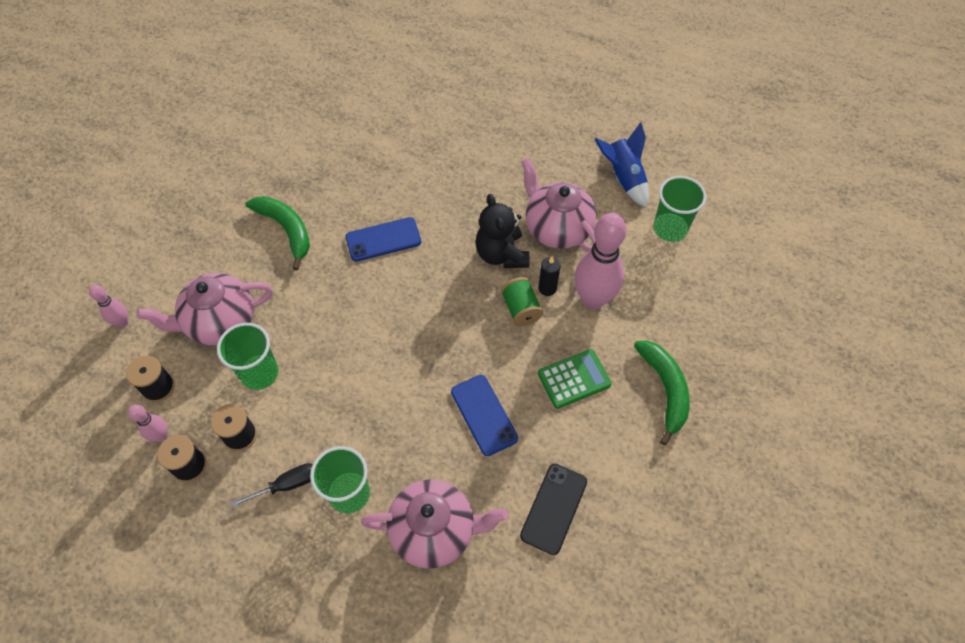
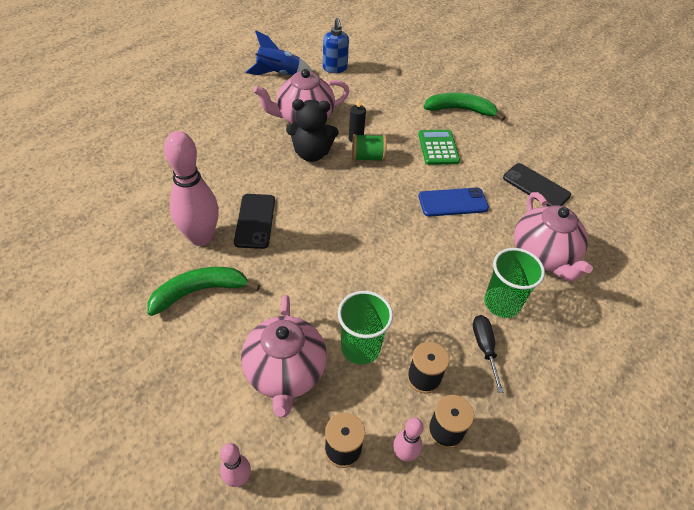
camera: 75 degrees left, 10 degrees down
(383, 239) = (255, 221): blue phone -> black phone
(434, 530) = (543, 256): pink teapot -> pink teapot turned 150 degrees clockwise
(593, 299) = (376, 119): pink bowling pin -> pink bowling pin (201, 237)
(670, 228) = (335, 68): green cup -> blue soap dispenser

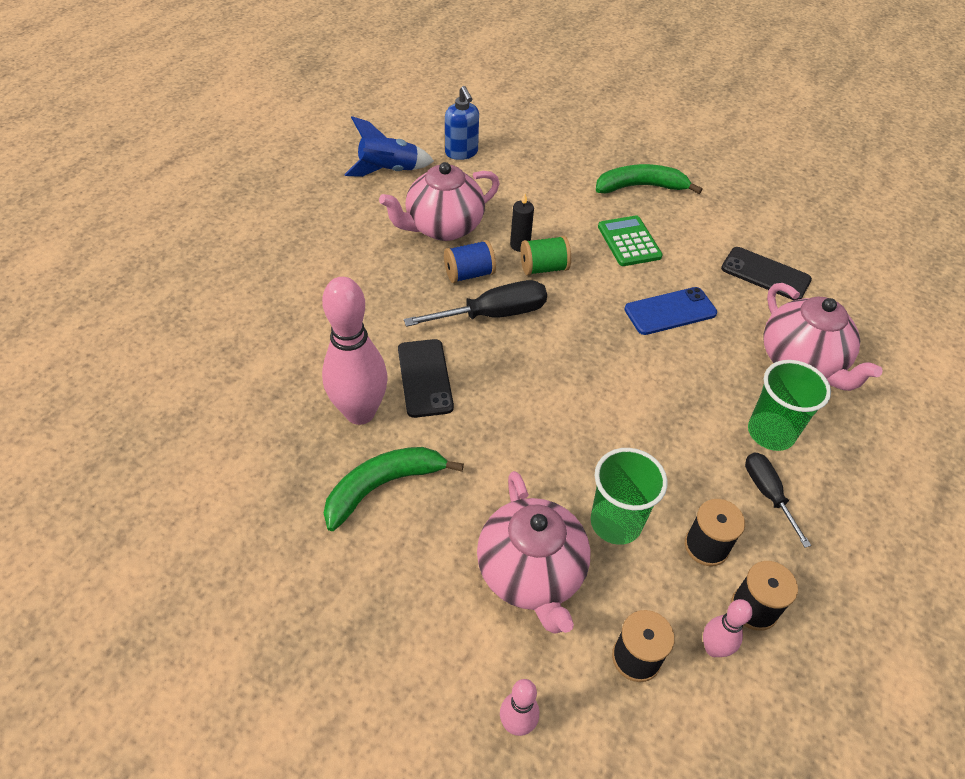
camera: 10 degrees left, 0 degrees up
(311, 153) = (469, 274): black teddy bear -> blue spool
(319, 184) = (493, 314): none -> black screwdriver

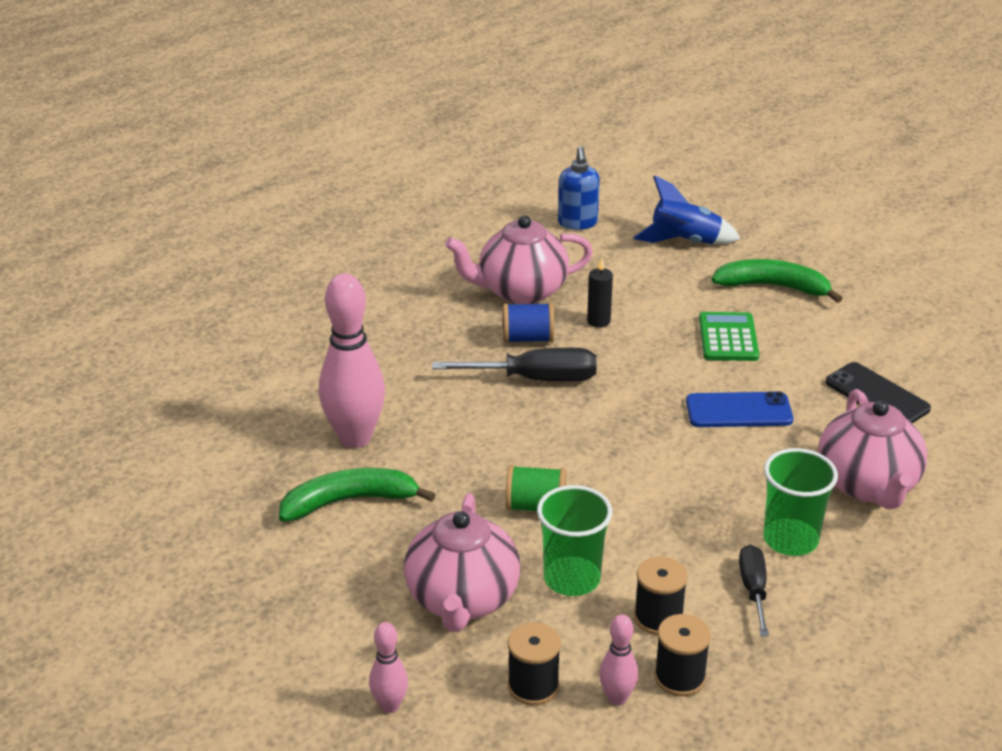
camera: 20 degrees right, 15 degrees down
(388, 171) = (486, 229): blue rocket -> blue rocket (684, 242)
(425, 378) = (434, 421): black phone -> none
(543, 268) = (614, 347): green spool -> green spool (535, 506)

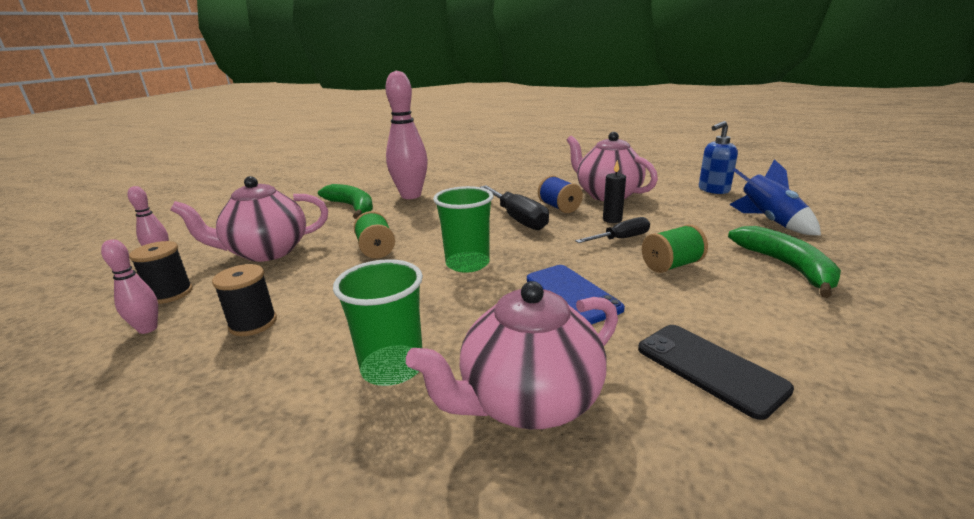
camera: 65 degrees right, 10 degrees down
(572, 579) = (297, 279): green cup -> green cup (467, 264)
(679, 677) = (169, 352): black spool -> none
(728, 338) = (671, 265): green calculator -> green spool
(753, 590) = (301, 363): black screwdriver -> black screwdriver (621, 239)
(877, 395) = (709, 368): black phone -> black phone turned 60 degrees counterclockwise

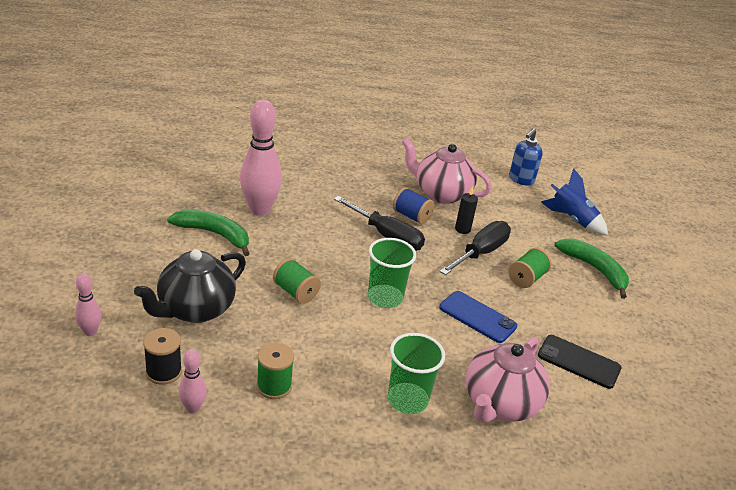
camera: 30 degrees left, 10 degrees up
(253, 323) = (274, 386): black spool -> green spool
(266, 252) = (195, 309): pink teapot -> black teapot
(621, 239) = (480, 253): black screwdriver -> black screwdriver, size x1.60

